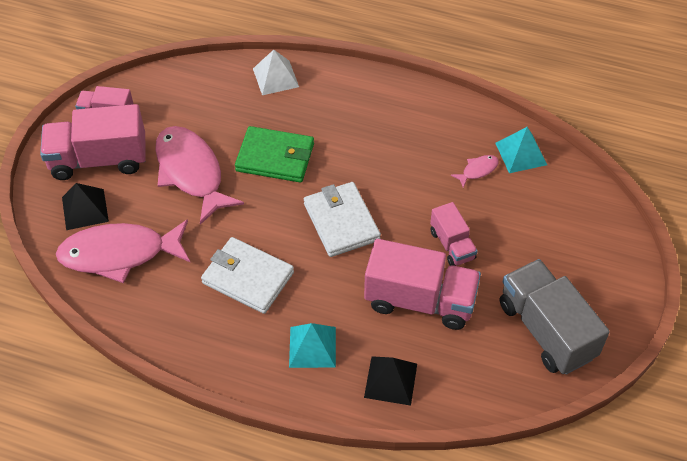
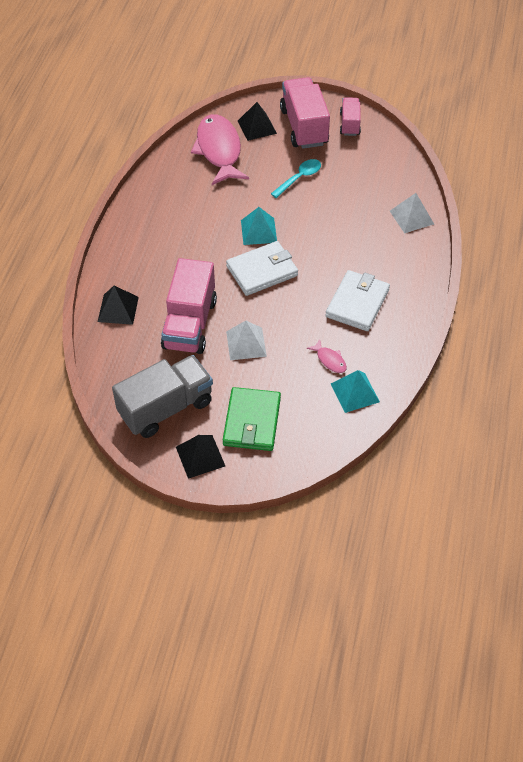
camera: 85 degrees right, 0 degrees up
(191, 172) = (299, 178): pink fish -> turquoise spoon
(248, 278) = (204, 221): white wallet -> white wallet (357, 303)
(275, 157) = (322, 225): green wallet -> green wallet (252, 421)
(312, 346) = (145, 262): turquoise pyramid -> turquoise pyramid (259, 231)
(452, 245) = (246, 343): pink truck -> white pyramid
(611, 298) = (200, 456): none -> black pyramid

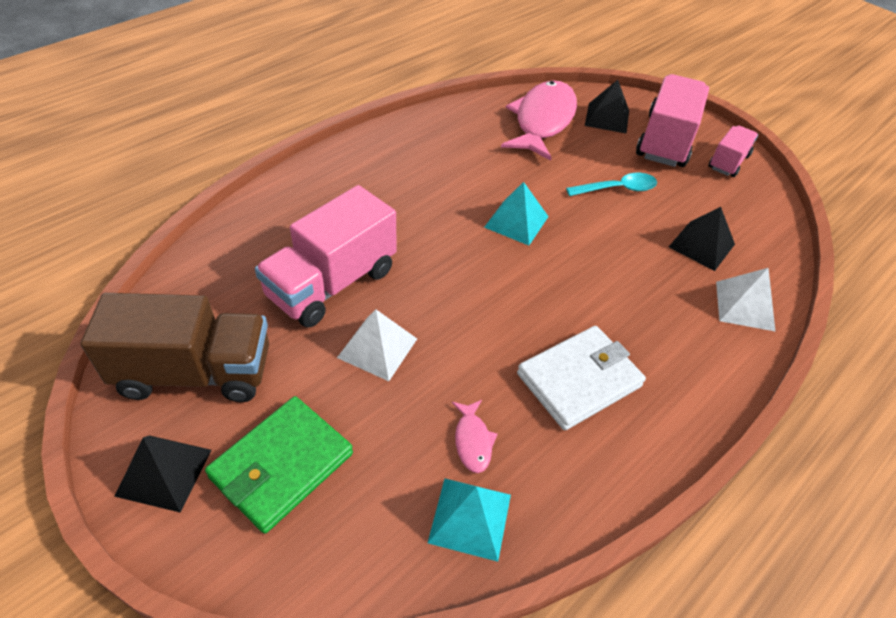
camera: 30 degrees right, 5 degrees down
(118, 309) = (269, 222): black pyramid -> black pyramid (701, 245)
(166, 408) = (195, 372): grey truck -> brown truck
(262, 271) = (480, 268): white wallet -> none

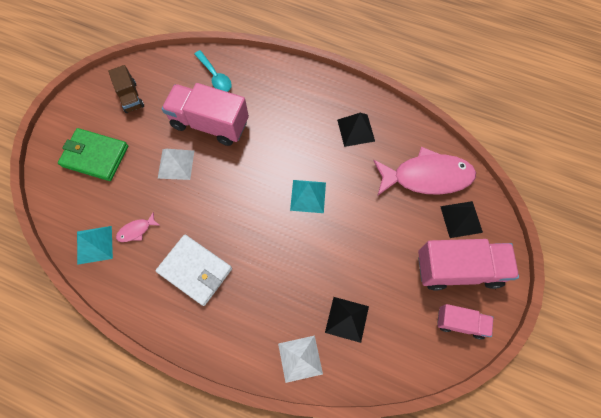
camera: 70 degrees right, 20 degrees up
(164, 472) = (77, 115): black pyramid -> black pyramid (356, 130)
(195, 372) = (130, 97): brown truck -> brown truck, size x0.55
(617, 189) = (377, 248): turquoise spoon -> turquoise spoon (215, 76)

